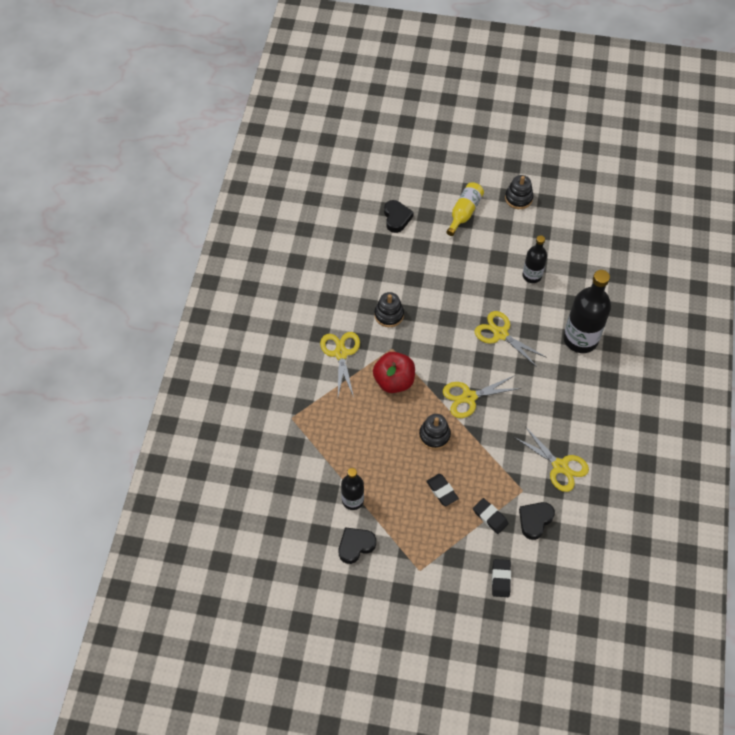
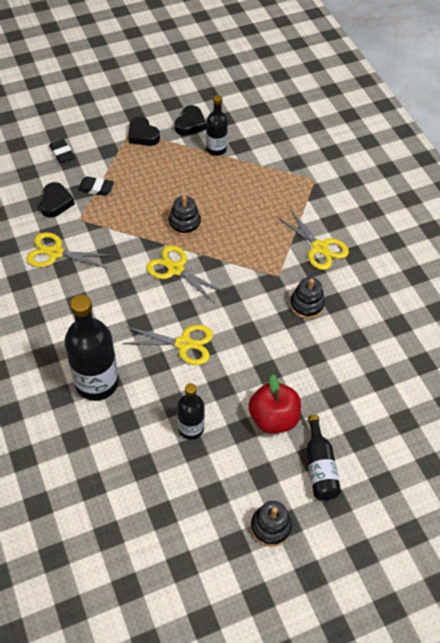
camera: 145 degrees right, 5 degrees down
(394, 381) = (253, 249): red apple -> red apple (273, 418)
(396, 218) = (386, 414): black heart -> black heart (142, 135)
(442, 491) = (149, 187): black eraser -> none
(464, 212) = (319, 467): yellow bottle -> black bottle
(469, 397) = (175, 269): yellow scissors -> yellow scissors turned 90 degrees counterclockwise

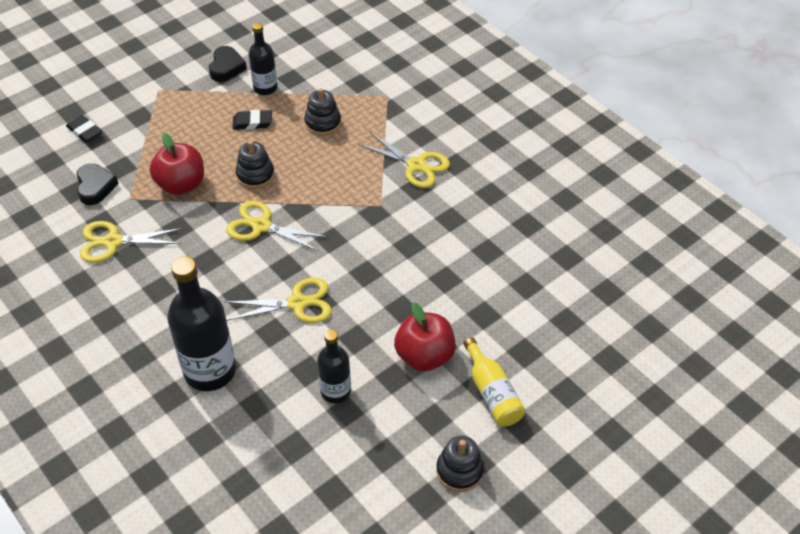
camera: 15 degrees left, 5 degrees down
(96, 188) = (138, 160): black eraser -> black eraser (252, 122)
(123, 217) = (181, 184): none -> red apple
(142, 135) = (174, 91): black heart -> none
(306, 305) = (422, 228): black stacking toy -> black stacking toy (323, 123)
(319, 467) = (492, 393): black bottle -> yellow bottle

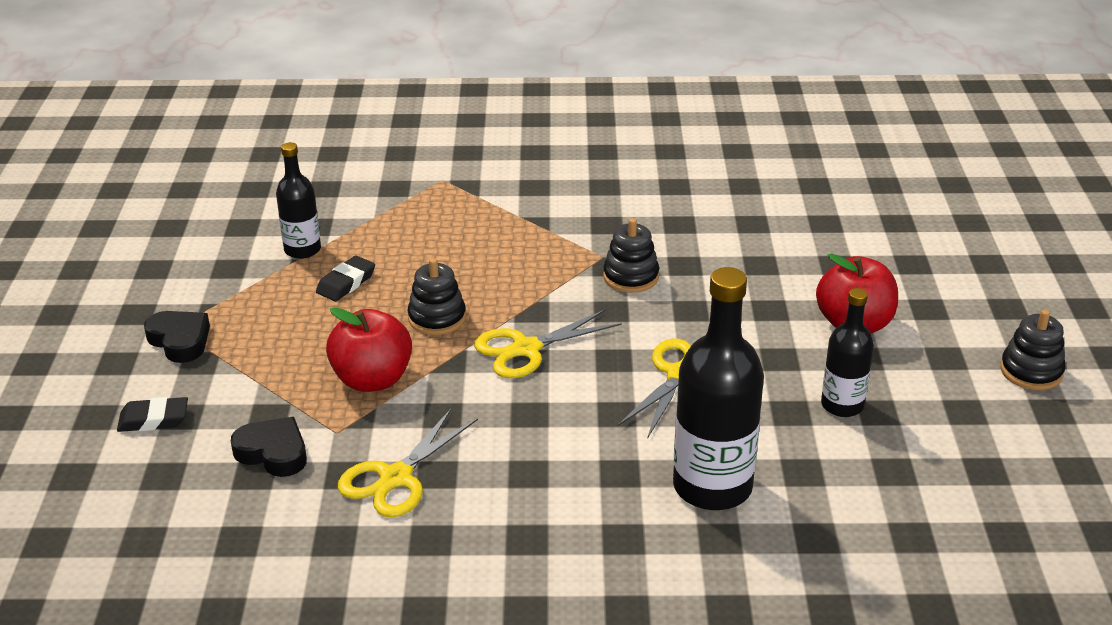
camera: 50 degrees left, 15 degrees down
(226, 67) = (221, 261): black heart -> black heart (180, 341)
(323, 123) = (421, 237): black stacking toy -> black stacking toy (631, 277)
(416, 165) = (574, 209): yellow scissors -> none
(492, 393) = (947, 306): yellow bottle -> none

